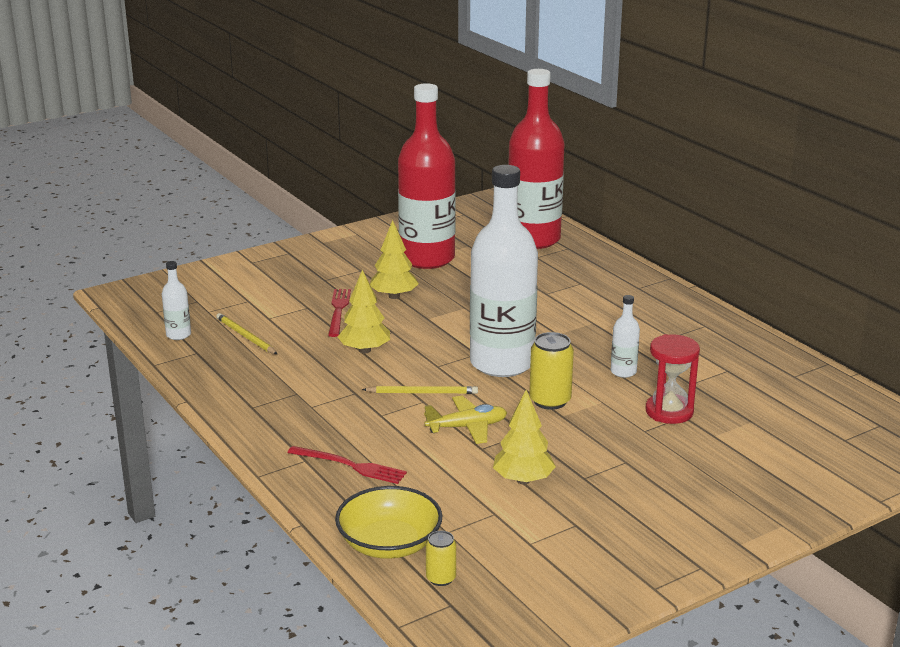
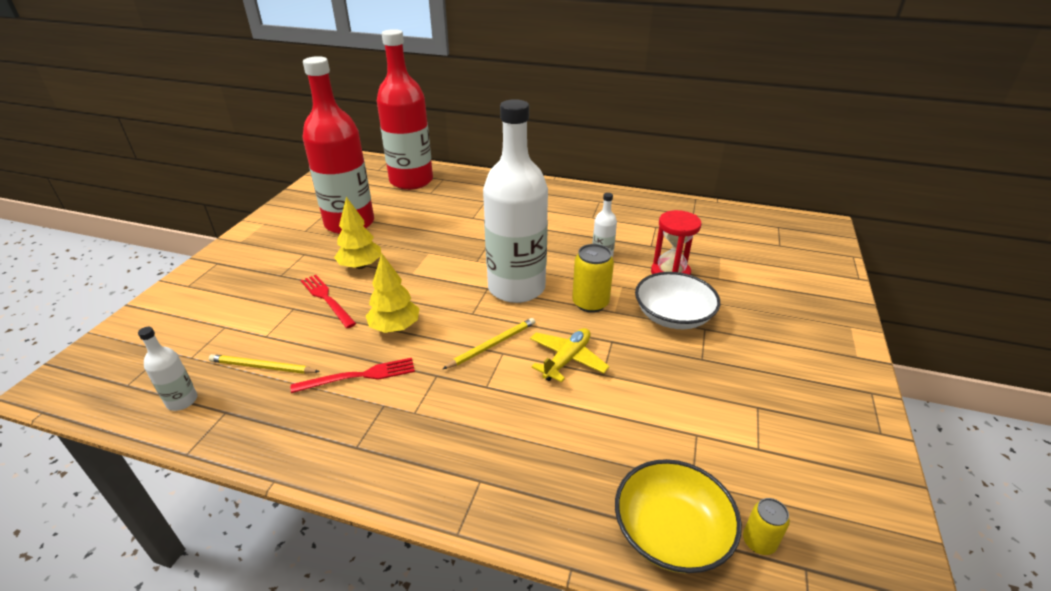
camera: 40 degrees left, 10 degrees up
(350, 466) = (527, 460): red fork -> red fork (359, 376)
(523, 480) = (670, 387): yellow tree -> none
(611, 441) = (673, 316): none -> white bowl

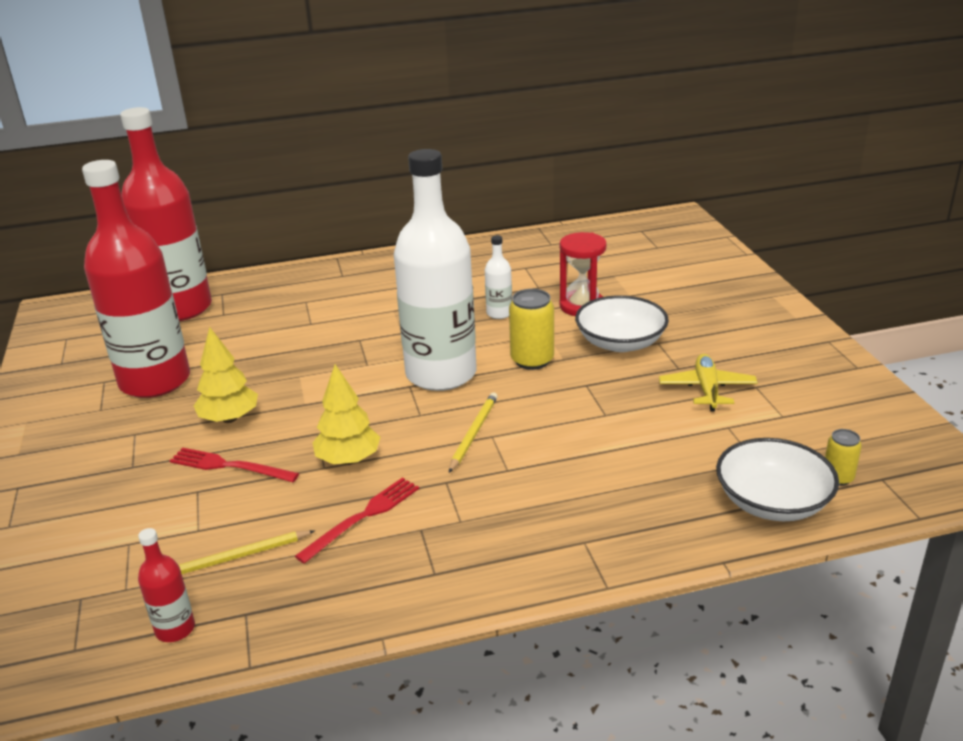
camera: 30 degrees left, 5 degrees down
(182, 401) = (175, 629): white bottle -> red bottle
(567, 359) = (560, 416): yellow plane -> yellow plane (707, 389)
(671, 532) = (772, 502): yellow bowl -> white bowl

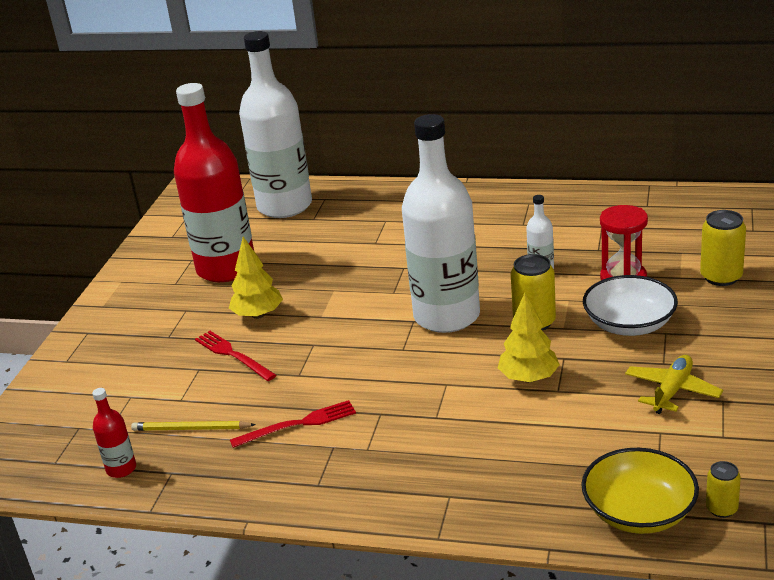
camera: 30 degrees right, 0 degrees up
(180, 308) = (284, 206): red bottle -> white bottle
(348, 460) = (320, 374): yellow tree -> yellow tree (529, 378)
(473, 433) = (433, 377): yellow pencil -> none
(664, 288) = (721, 277): none -> yellow can
(772, 502) = (639, 512): white bowl -> yellow bowl

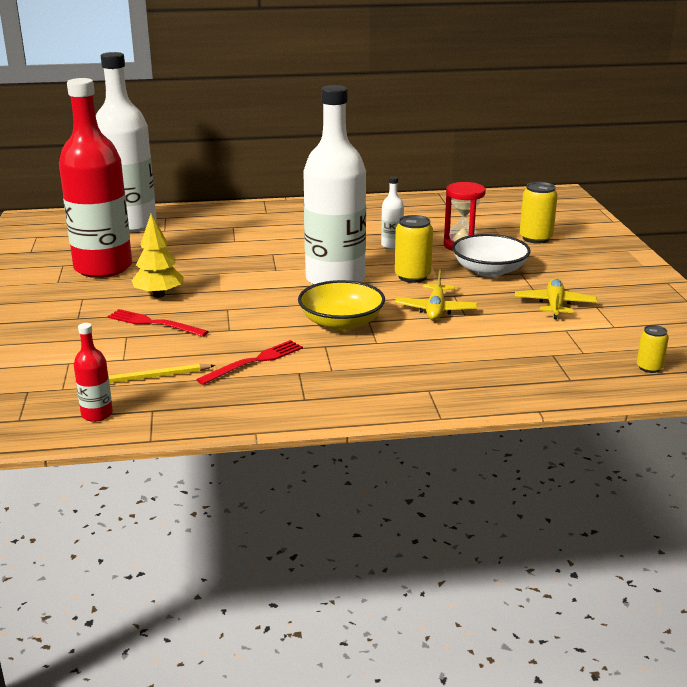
camera: 25 degrees left, 5 degrees down
(529, 378) = (435, 310): yellow tree -> yellow plane
(639, 512) = (590, 378): yellow bowl -> yellow bowl (341, 323)

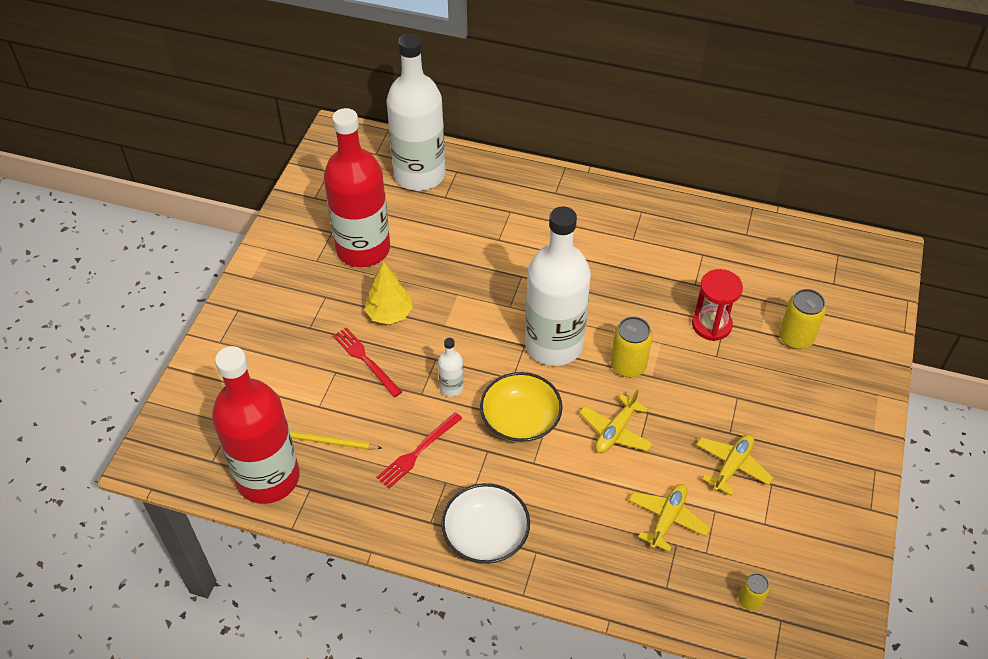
camera: 25 degrees right, 25 degrees up
(97, 414) = (268, 478): red bottle -> red bottle, size x2.50
(254, 362) = (418, 452): red fork -> red fork turned 150 degrees clockwise
(392, 245) = (642, 300): white bottle -> white bottle (451, 387)
(489, 271) = (708, 382): white bowl -> white bowl (485, 535)
(530, 343) = (667, 519): none -> yellow plane

